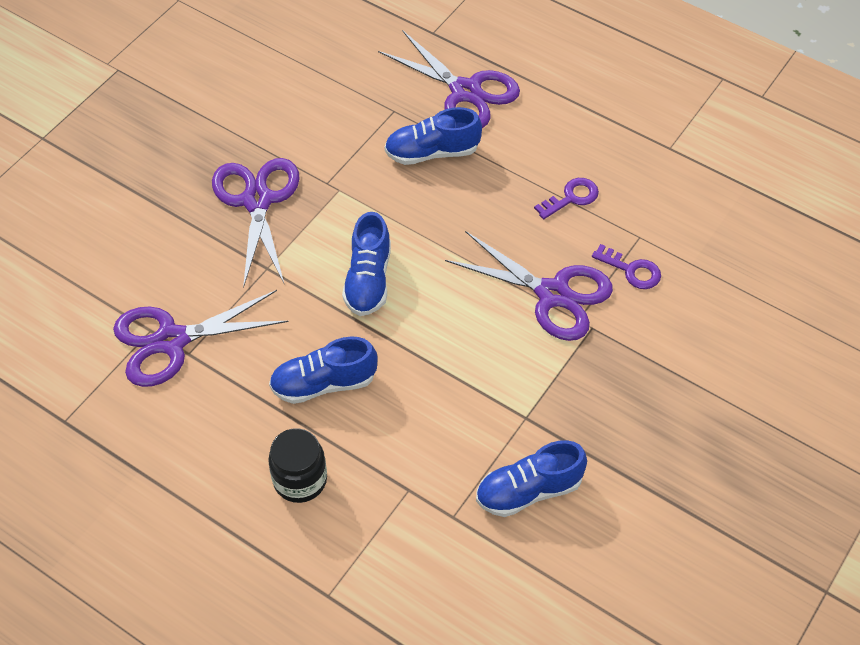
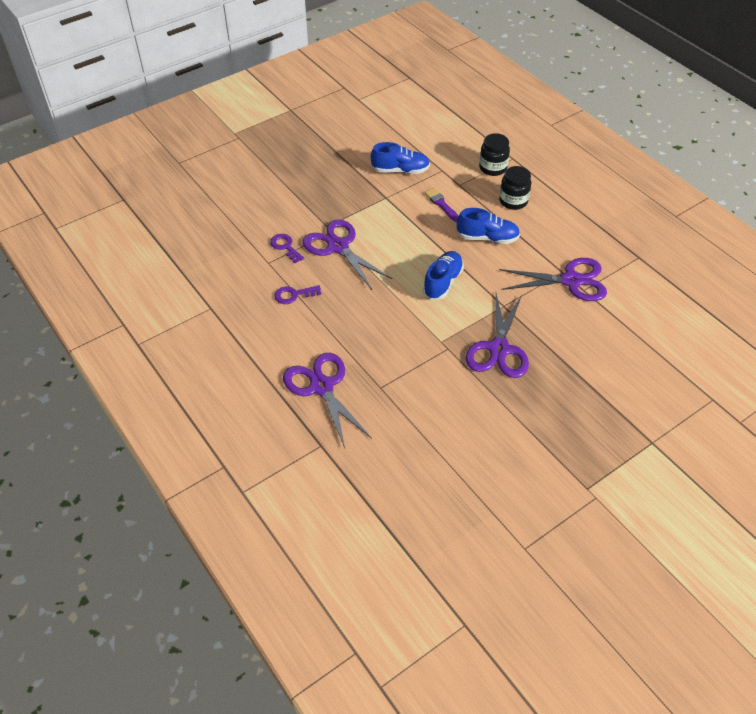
camera: 160 degrees left, 5 degrees down
(359, 554) = (492, 168): none -> black jar
(423, 432) = (441, 204): none -> purple brush
(432, 152) = (367, 349): blue shoe -> none

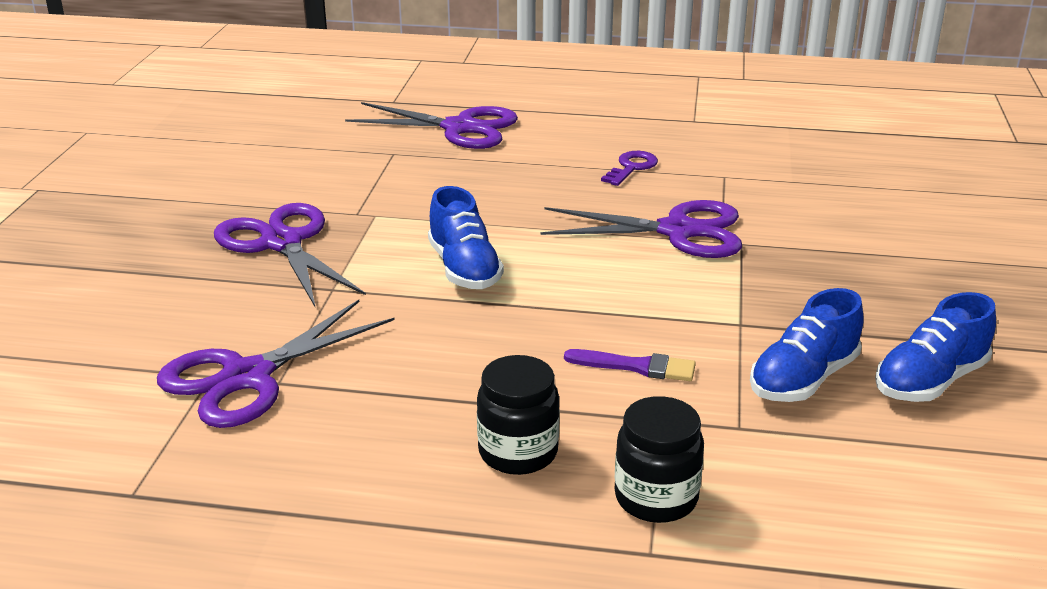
camera: 135 degrees right, 20 degrees down
(285, 247) = (740, 198): purple key -> none
(487, 238) = (479, 361): blue shoe -> blue shoe (930, 381)

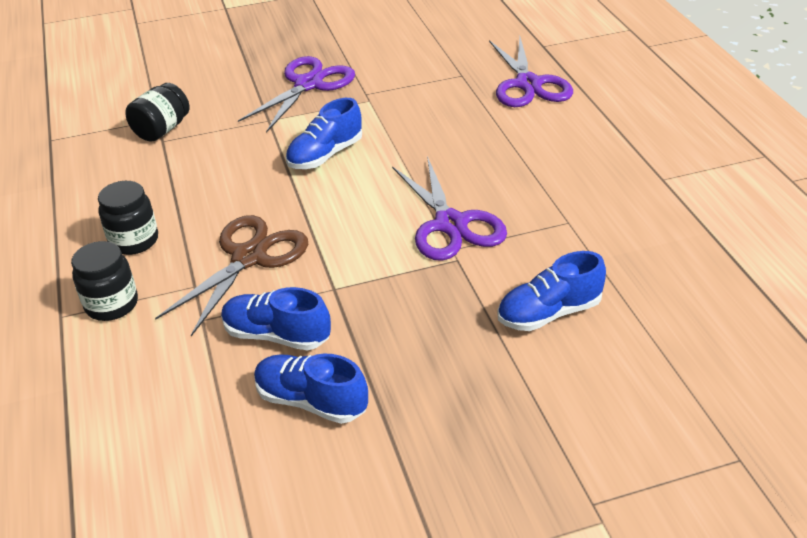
camera: 65 degrees right, 10 degrees up
(247, 377) = (162, 130): purple scissors -> black jar
(631, 167) = (538, 174): purple key -> none
(636, 366) = (249, 257): purple brush -> brown scissors
(858, 222) = (549, 313): none -> blue shoe

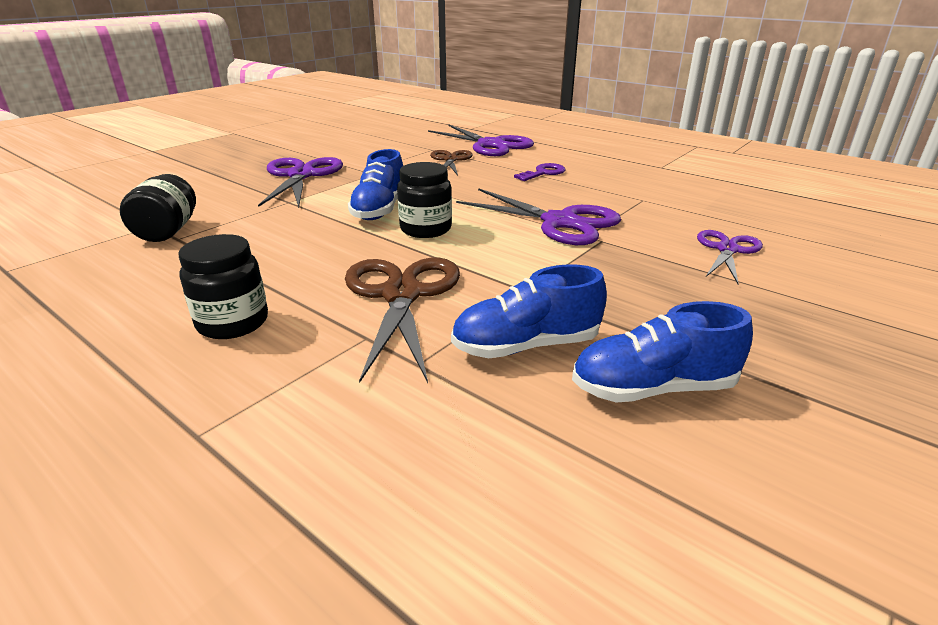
camera: 35 degrees left, 10 degrees down
(112, 304) = (270, 392): black jar -> black jar (426, 229)
(459, 99) = (451, 160): none -> brown scissors
(524, 149) = (543, 173): none -> purple key
(549, 313) = (727, 250): blue shoe -> purple scissors

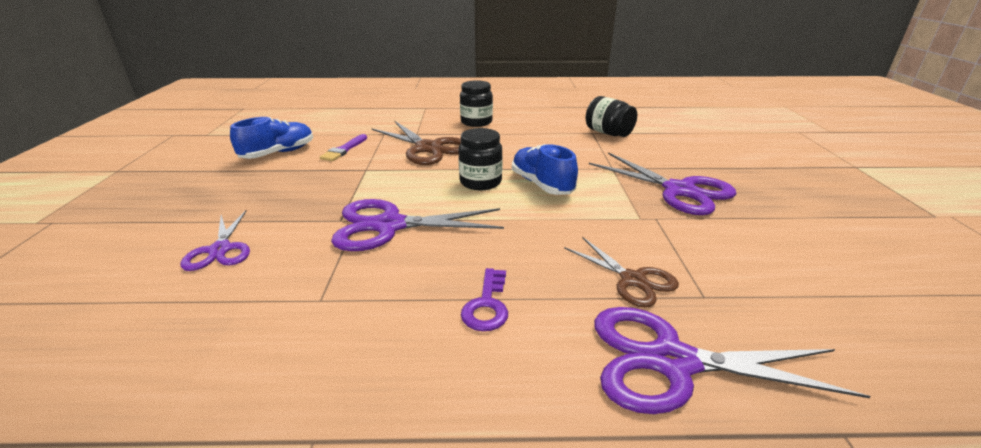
camera: 140 degrees right, 0 degrees up
(526, 346) = (344, 150): blue shoe -> purple brush

